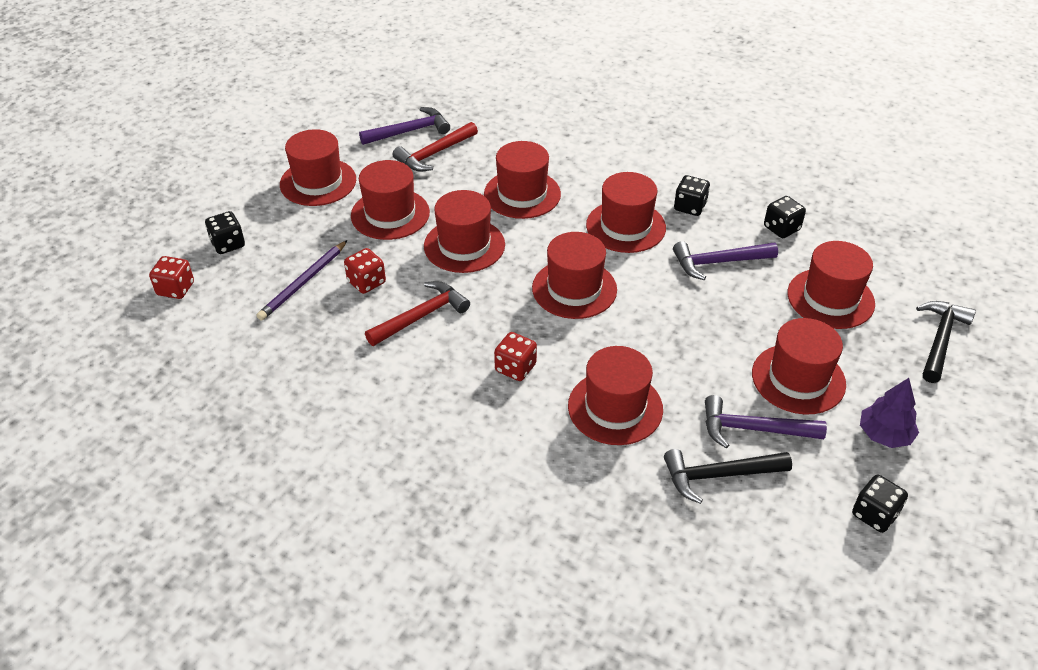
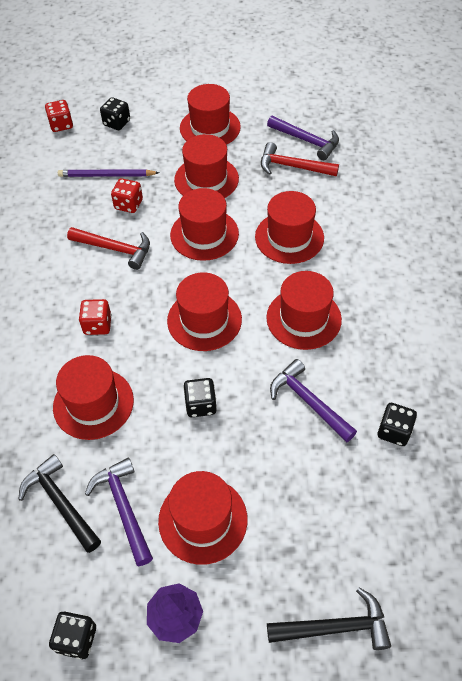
camera: 60 degrees right, 10 degrees up
(690, 207) = (366, 350): black dice -> black dice (201, 405)
(830, 298) = (325, 508): red hat -> none

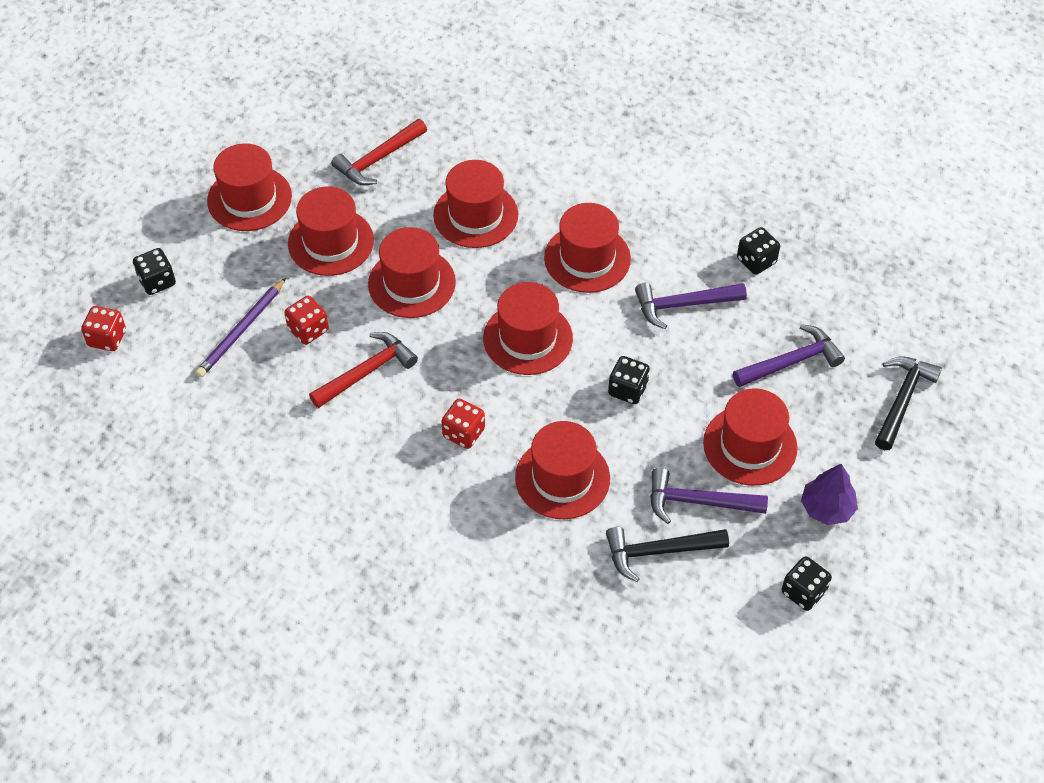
camera: 60 degrees left, 0 degrees up
(307, 141) = (350, 127): purple hammer -> purple hammer (791, 361)

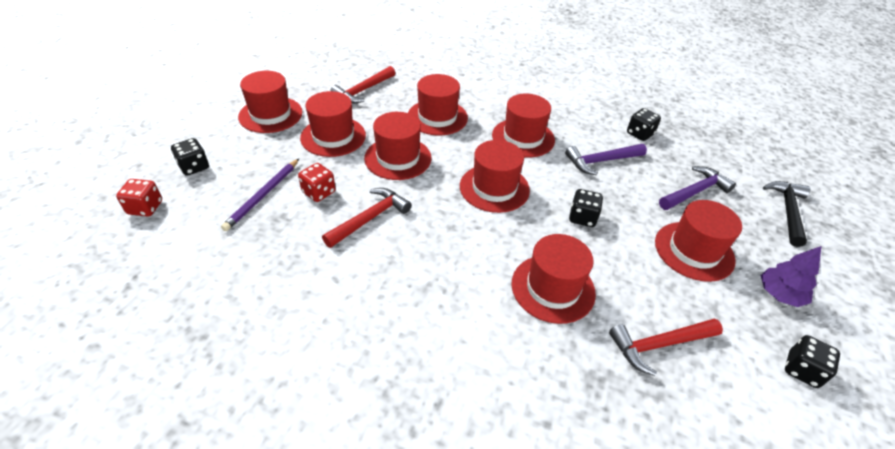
camera: 10 degrees left, 10 degrees down
(463, 433) = (459, 258): red dice -> none
(658, 552) = (659, 345): black hammer -> red hammer
(697, 502) = (673, 298): purple hammer -> none

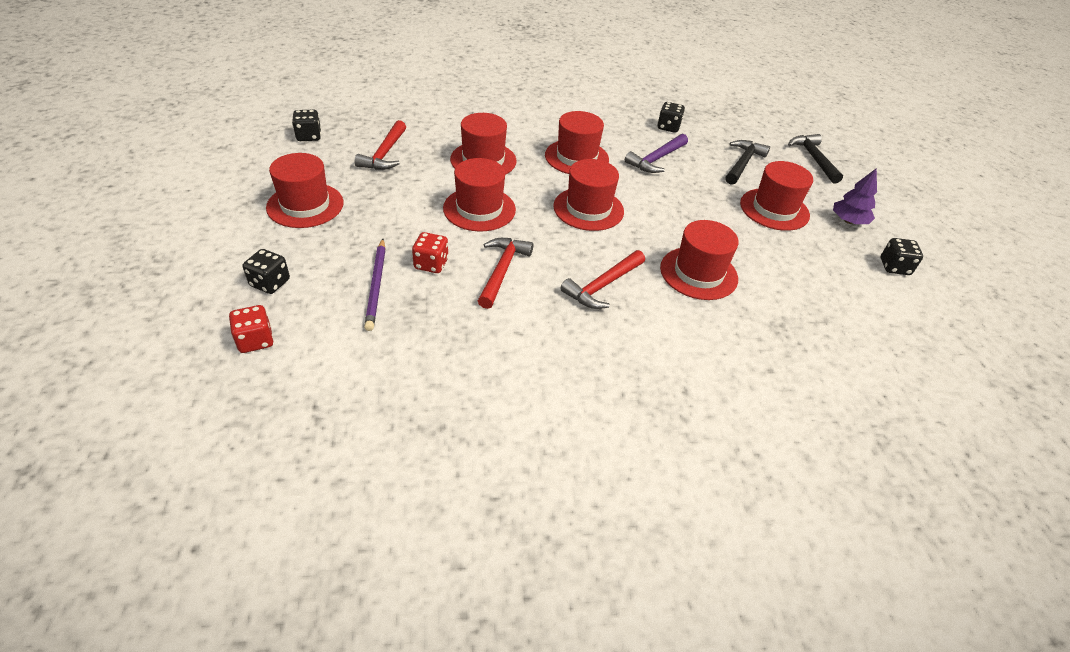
camera: 30 degrees left, 0 degrees up
(333, 136) = (396, 208): red hat -> none
(582, 217) = (677, 210): black dice -> black dice (309, 136)
(659, 345) = (800, 286): red hammer -> red hammer (602, 286)
(695, 191) = (743, 163): purple hammer -> black hammer

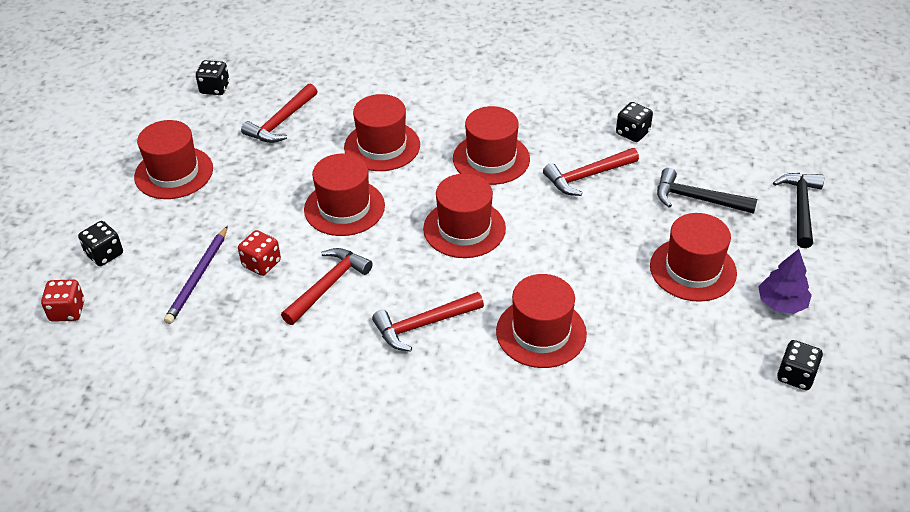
camera: 25 degrees right, 0 degrees up
(656, 159) = (587, 176): purple hammer -> red hammer
(743, 163) = (697, 199): black hammer -> black hammer turned 120 degrees counterclockwise

